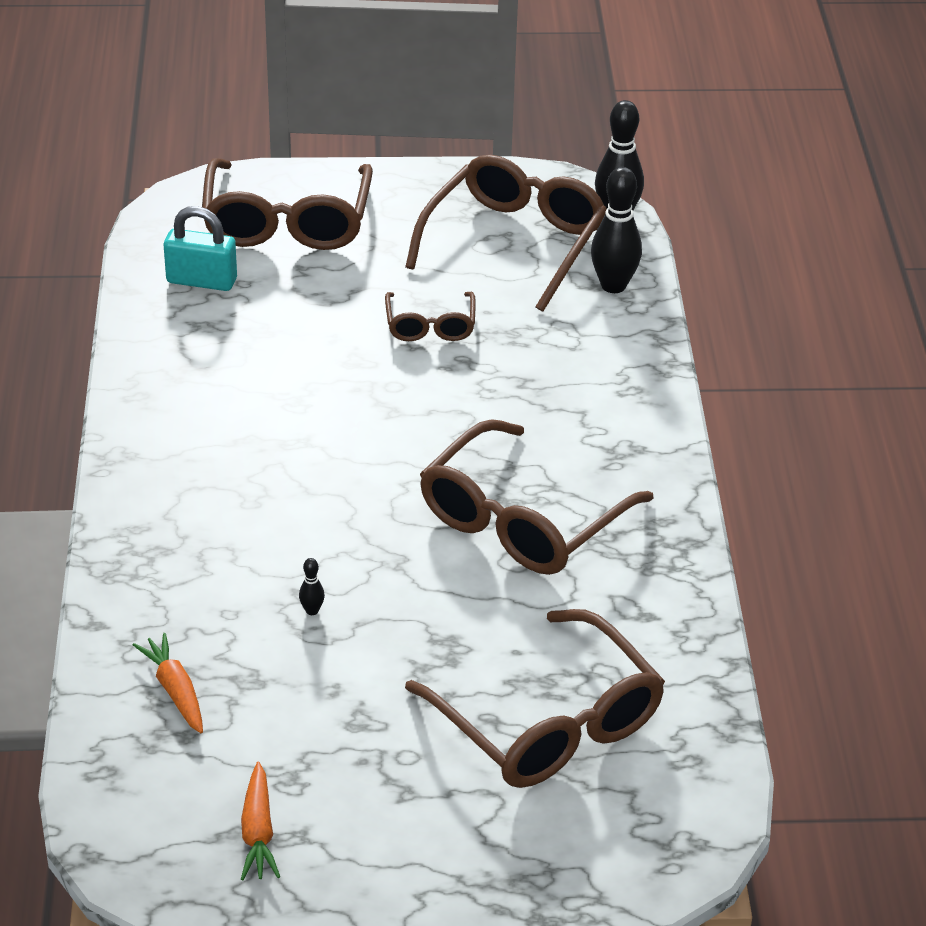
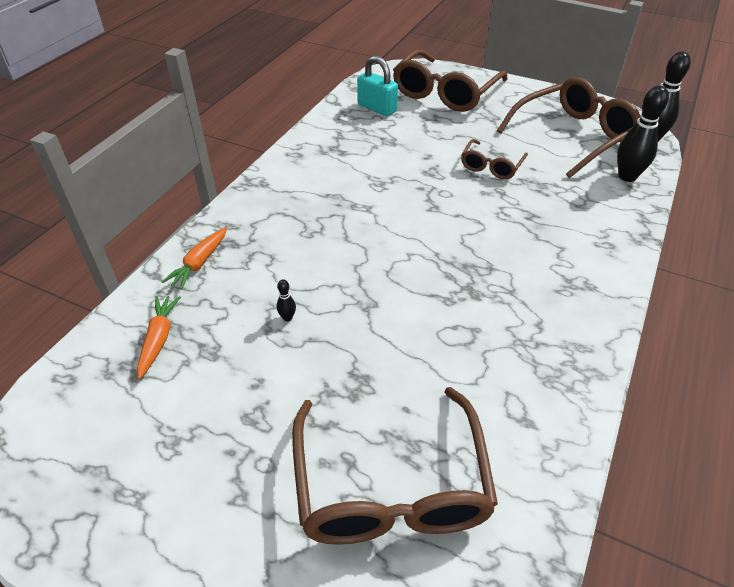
camera: 30 degrees right, 5 degrees up
(258, 832) = (112, 479): orange carrot -> orange carrot (199, 263)
(522, 520) = (474, 307): brown glasses -> none

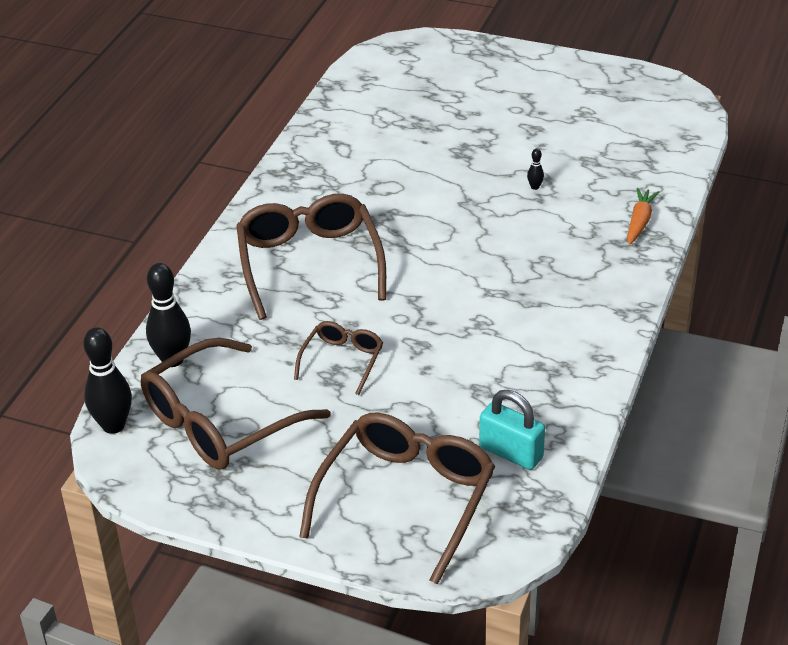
camera: 175 degrees right, 5 degrees down
(159, 339) = (635, 164): orange carrot -> none
(391, 486) = (429, 107): brown glasses -> brown glasses (309, 263)

